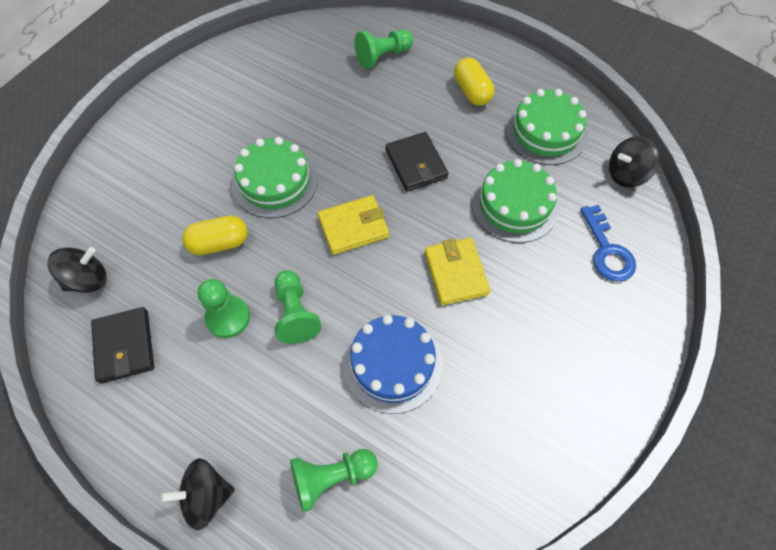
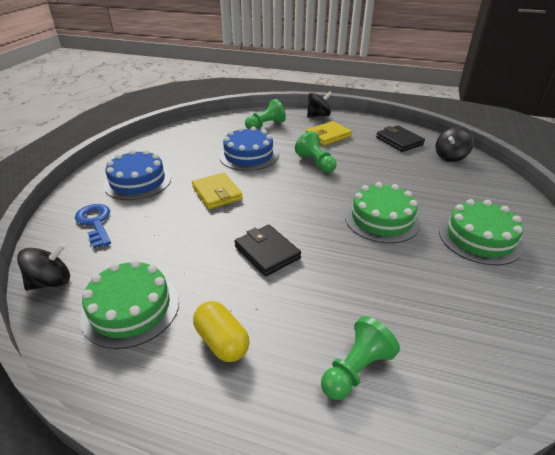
camera: 165 degrees right, 25 degrees down
(219, 243) = (389, 182): yellow capsule -> none
(228, 317) = (354, 156): green pawn -> none
(353, 227) = (301, 204): yellow wallet -> yellow wallet (328, 136)
(514, 205) = (171, 238): green cake -> green cake (479, 238)
(568, 329) = (138, 181): none -> blue cake

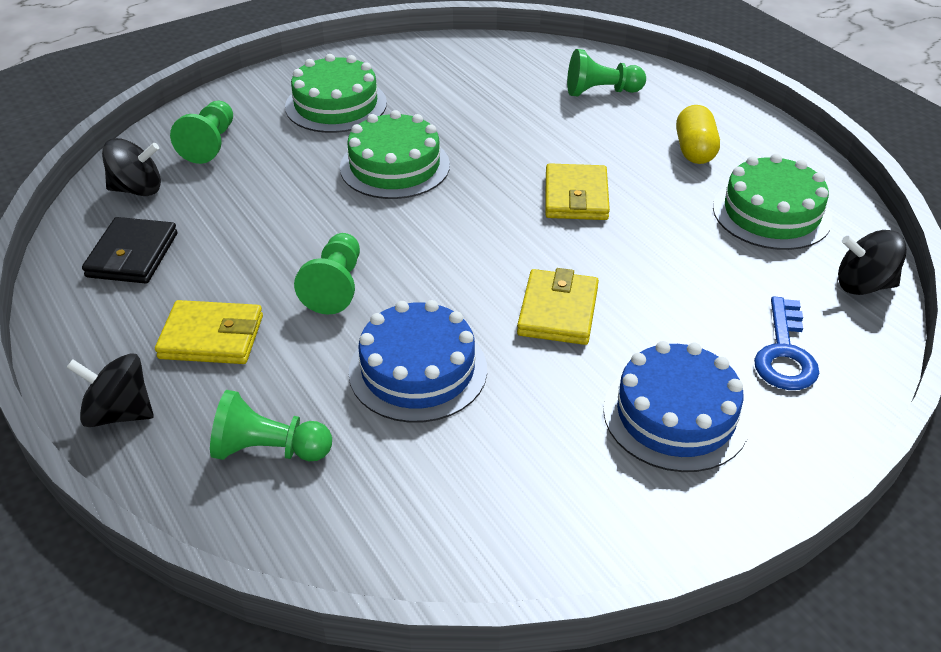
camera: 140 degrees left, 5 degrees up
(267, 252) = (576, 197): black wallet -> yellow wallet
(474, 185) = (210, 144): none -> green pawn

